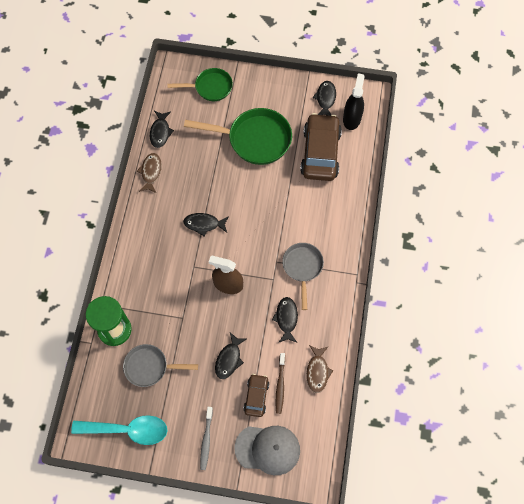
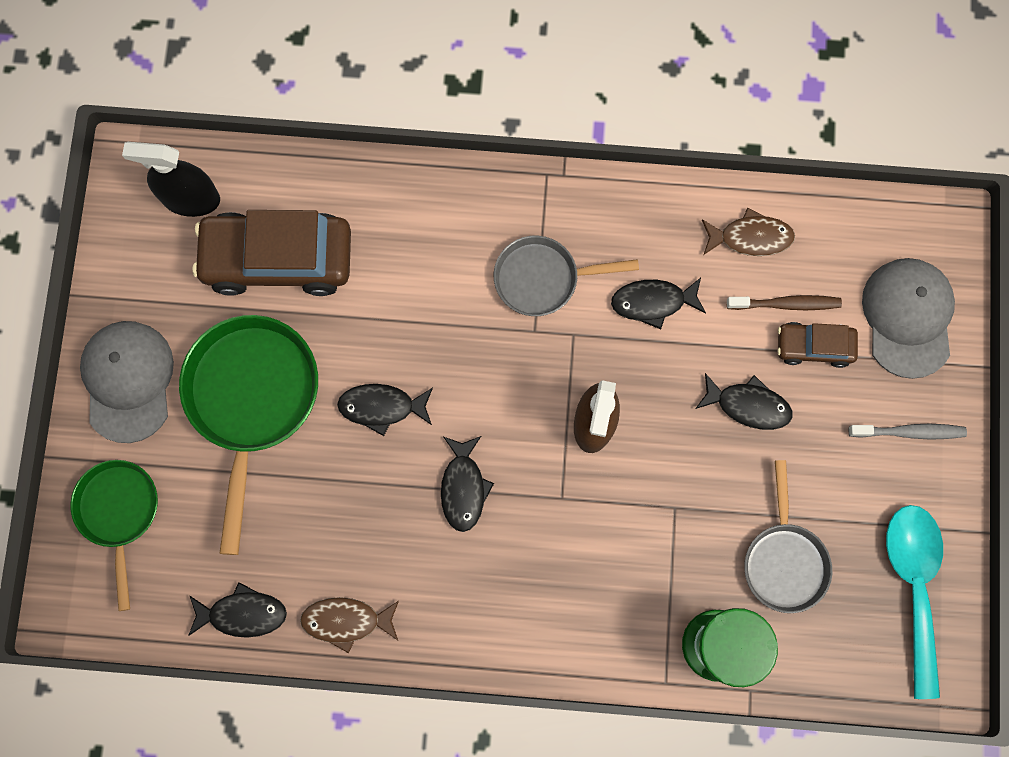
camera: 95 degrees left, 10 degrees up
(268, 92) = (128, 381): none -> grey cap
(325, 99) = (142, 256): black fish -> black fish (382, 407)

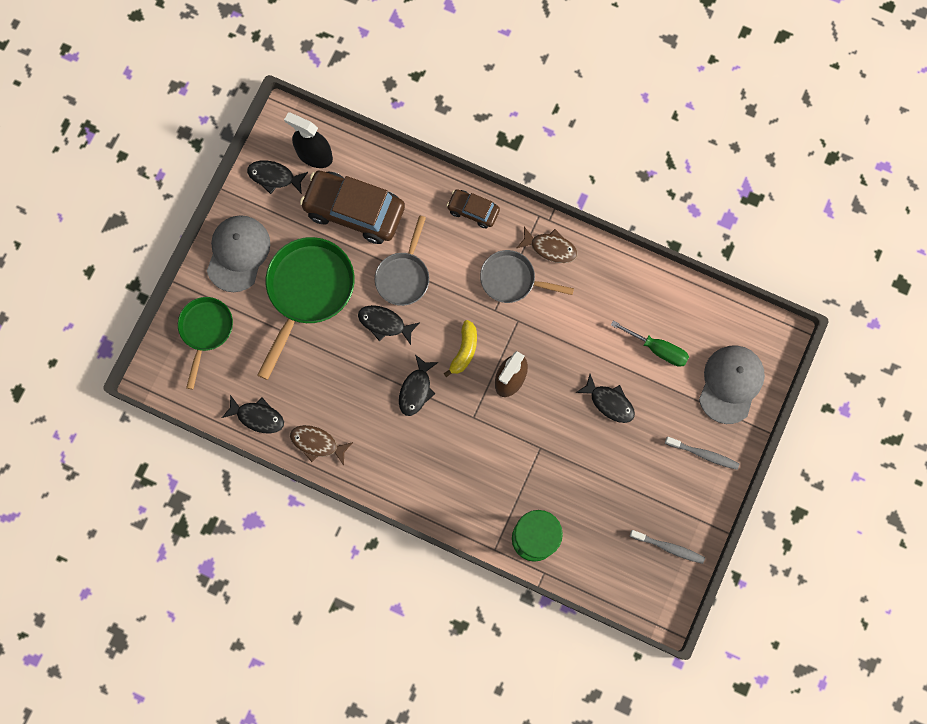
camera: 20 degrees right, 0 degrees up
(512, 405) = (464, 350): none -> yellow banana
(653, 302) = (575, 318): black fish -> black fish (274, 177)
(750, 237) = (651, 299): brown fish -> brown fish (550, 248)
(784, 560) = (595, 503): grey pan -> grey pan (404, 276)
(786, 304) = (657, 349): brown toothbrush -> green screwdriver
(814, 346) = (664, 381): brown car -> brown car (473, 210)
(913, 586) = (668, 547): turquoise spoon -> grey toothbrush

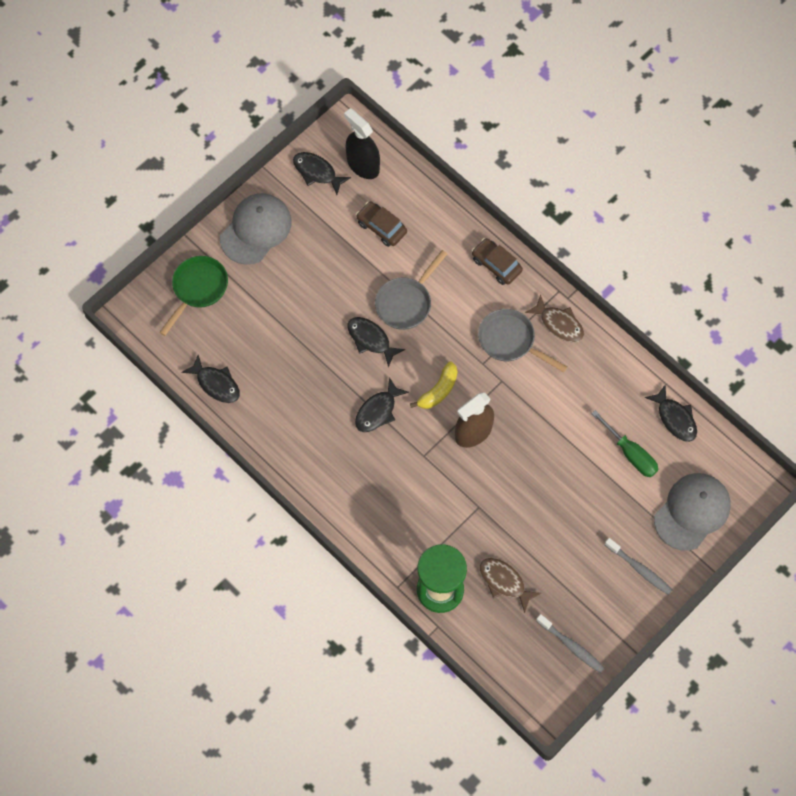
camera: 20 degrees right, 10 degrees down
(308, 291) = (308, 286): green pan -> none
(317, 443) = (263, 428): brown fish -> brown fish (504, 582)
(354, 210) = (381, 227): brown car -> brown car, size x0.51
(609, 402) = (563, 487): black fish -> black fish (675, 418)

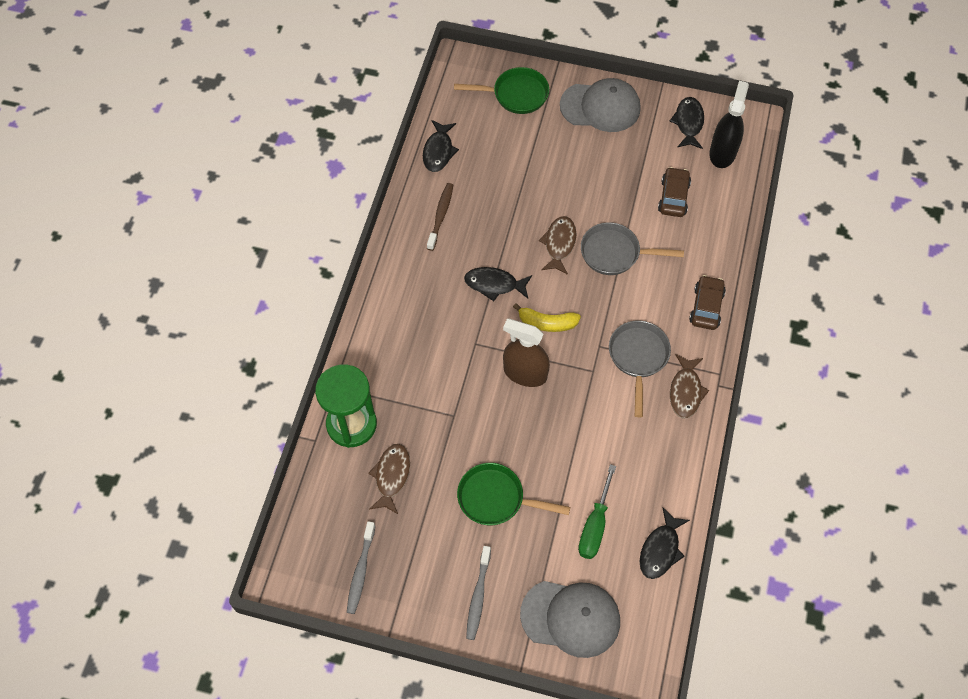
camera: 60 degrees right, 5 degrees down
(284, 417) = (440, 216): none -> brown toothbrush
(371, 340) = (559, 244): black fish -> brown fish
(568, 513) = (496, 498): none -> green pan

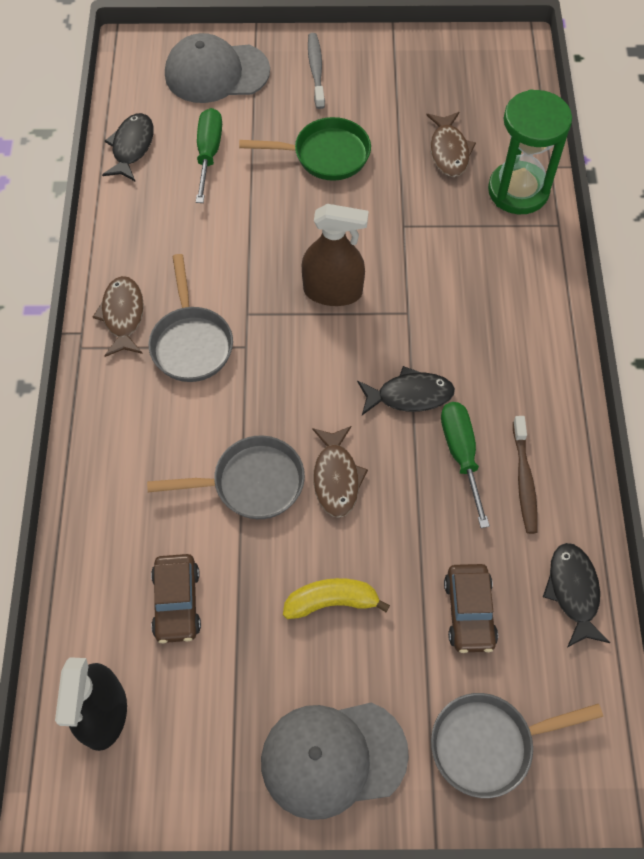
camera: 165 degrees right, 0 degrees up
(360, 571) = (443, 66): grey toothbrush -> none
(474, 239) = (461, 455): none -> green screwdriver
(516, 95) = (489, 744): green pan -> grey pan
(547, 323) = (322, 360): yellow banana -> yellow banana (332, 601)
(688, 123) = (170, 764): black fish -> none
(706, 307) = (106, 433): brown car -> brown car (469, 612)

